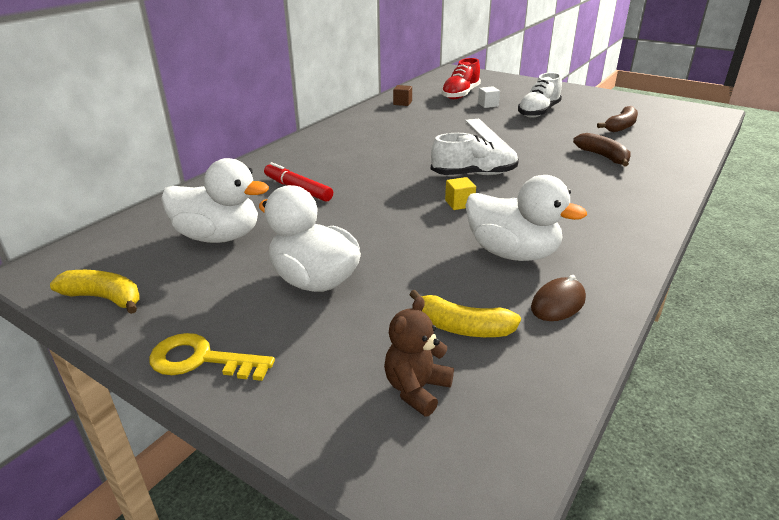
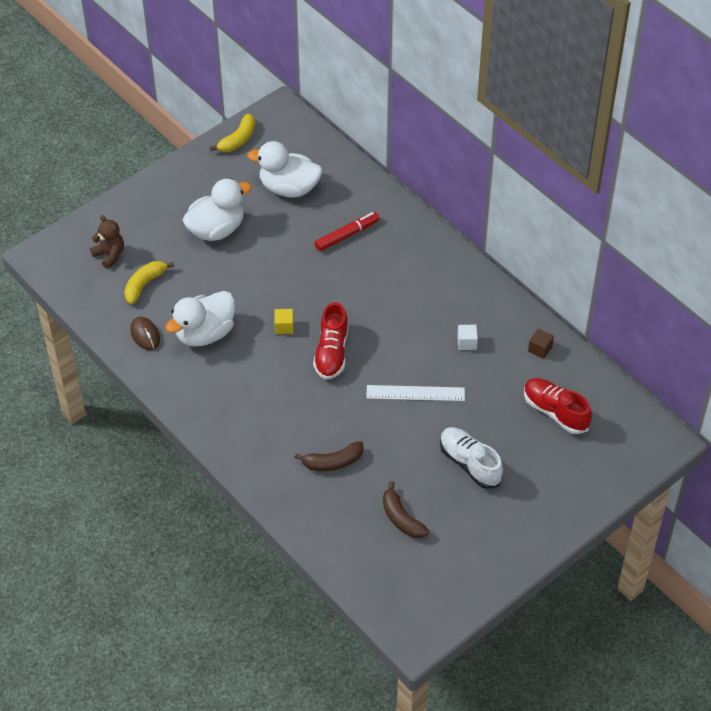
camera: 105 degrees right, 20 degrees up
(201, 360) = (167, 179): yellow key -> none
(219, 236) = (289, 188): white duck -> white duck turned 75 degrees clockwise
(474, 174) = (331, 353): white shoe -> red shoe
(488, 105) = (509, 426): white cube -> white cube (467, 342)

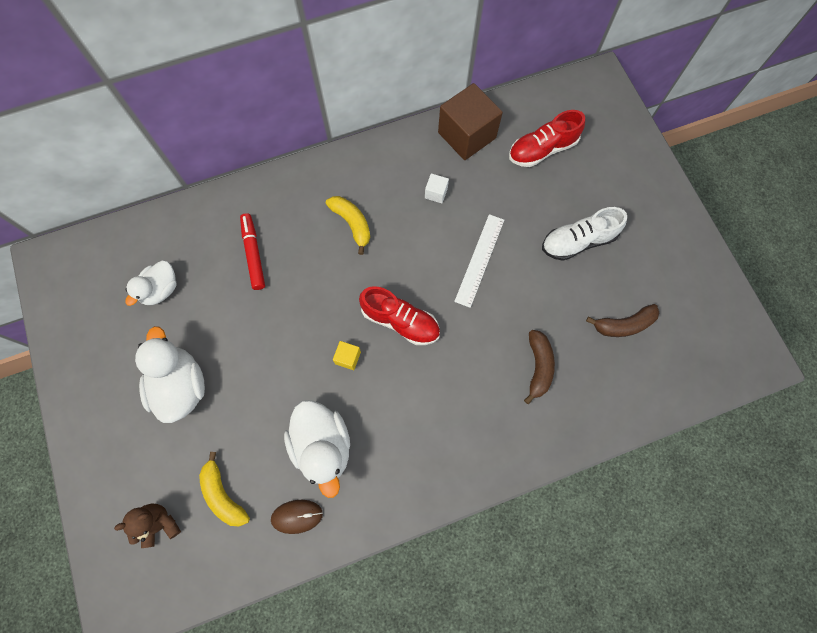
camera: 70 degrees left, 20 degrees up
(238, 140) = (62, 320): yellow banana -> yellow banana (352, 224)
(289, 188) = (161, 289): white duck -> white duck, size x0.64
(540, 349) = (467, 135): brown cube -> brown cube, size x2.34

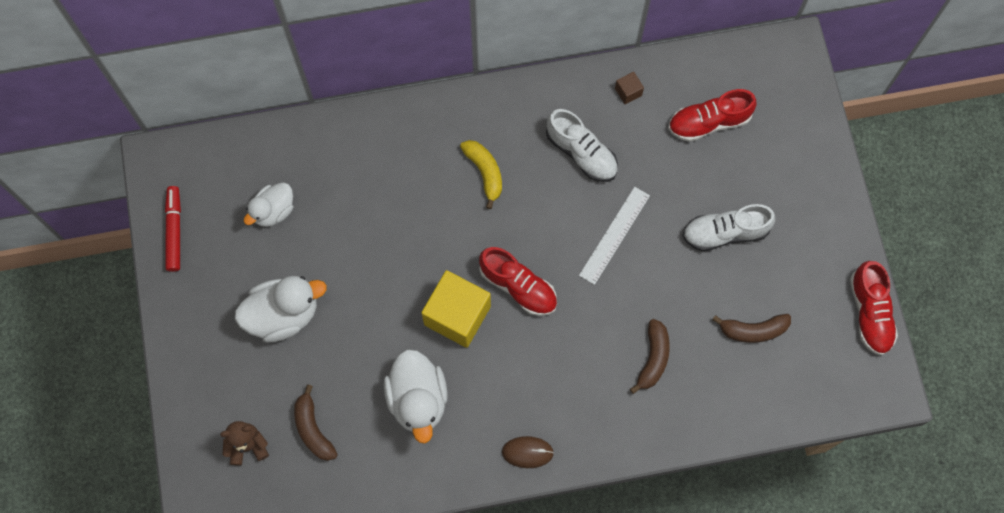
camera: 10 degrees right, 0 degrees up
(181, 386) = (283, 315): white duck -> white duck turned 75 degrees clockwise
(223, 494) = (313, 429): yellow banana -> brown banana
(254, 254) = (375, 188): red marker -> red marker (174, 231)
(297, 516) = (382, 462): brown mouse -> brown mouse (527, 452)
(348, 358) = (457, 315): yellow cube -> yellow cube, size x2.34
(436, 193) = (581, 153): white cube -> white shoe
(467, 135) = (628, 92): brown cube -> brown cube, size x0.43
(723, 291) = (869, 313): none -> red shoe

